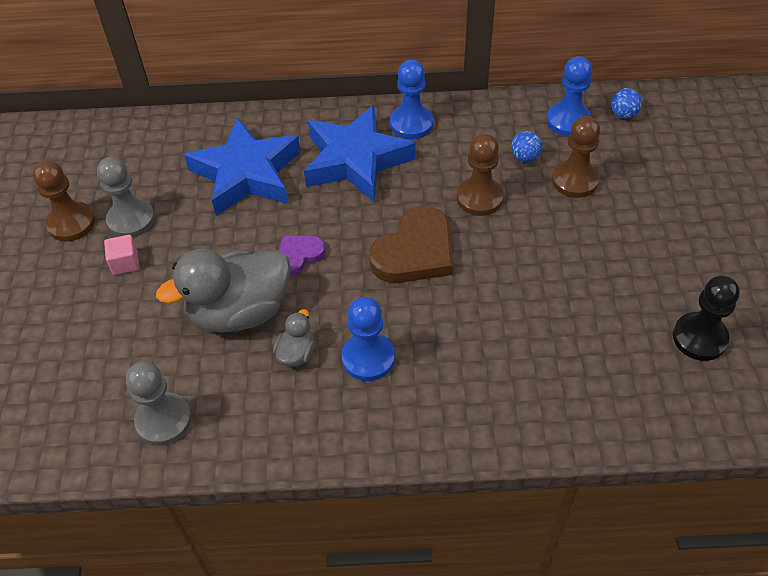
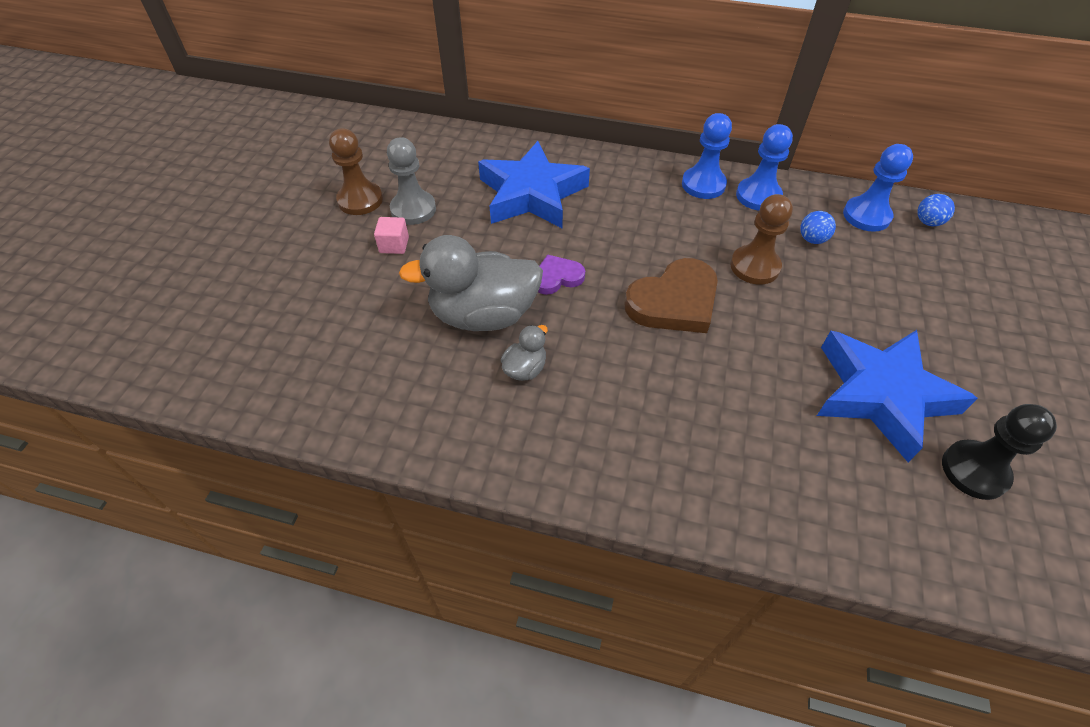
camera: 15 degrees right, 0 degrees up
(164, 420) = (375, 398): grey pawn -> none
(356, 160) = (639, 205): blue star -> blue star (881, 395)
(368, 358) = (596, 392): blue pawn -> blue pawn (758, 196)
(574, 180) = (861, 273): brown pawn -> none

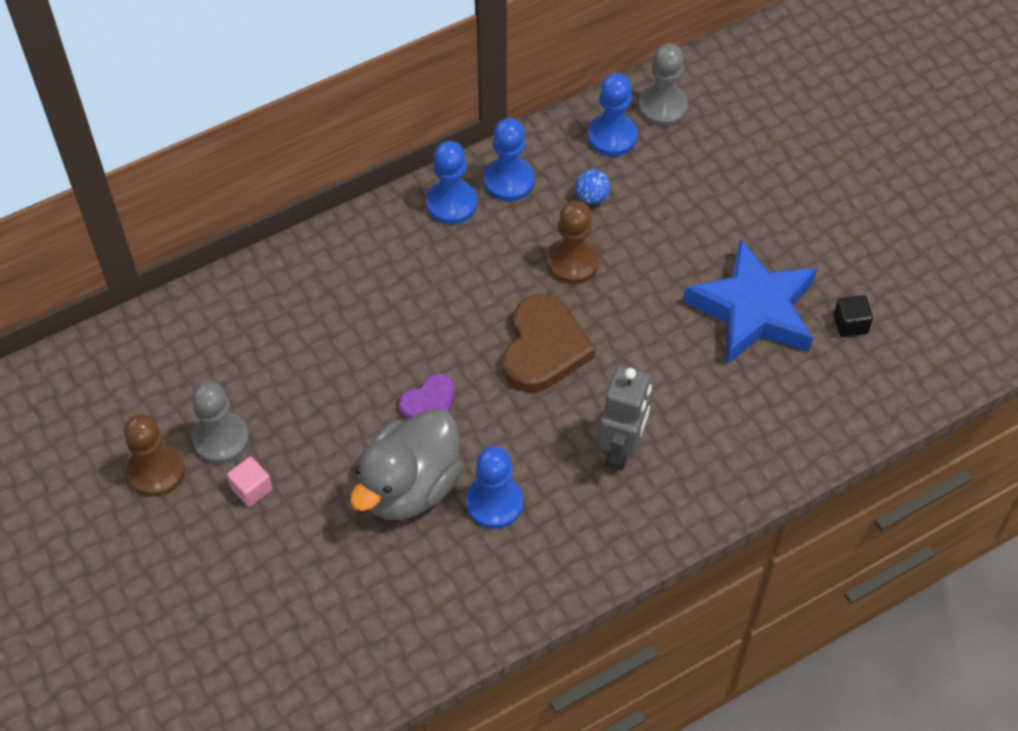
camera: 45 degrees left, 5 degrees up
(525, 368) = (494, 503): grey duck -> blue pawn
(531, 194) = (312, 334): blue star -> none
(557, 277) = (429, 402): purple heart -> purple heart turned 150 degrees counterclockwise
(661, 408) = (622, 449): none -> grey robot
(928, 222) = (663, 107): blue ball -> grey pawn
(974, 471) = (850, 324): black pawn -> black cube

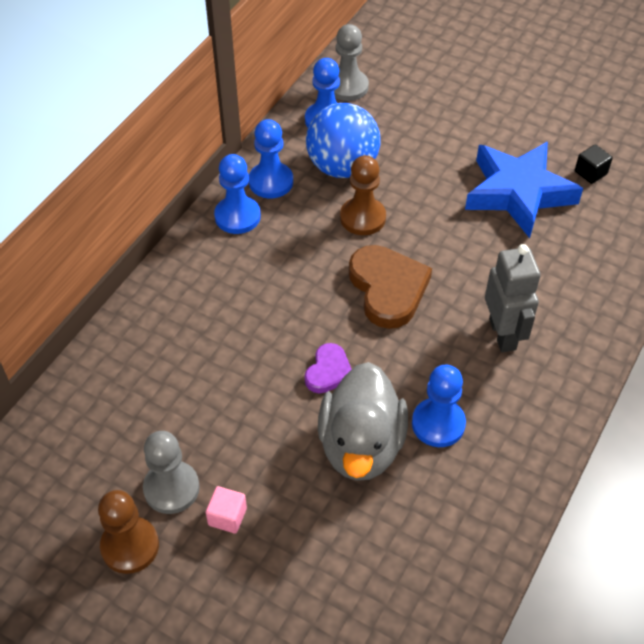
camera: 30 degrees left, 5 degrees down
(592, 197) = (342, 167): blue ball -> blue ball, size x2.41

